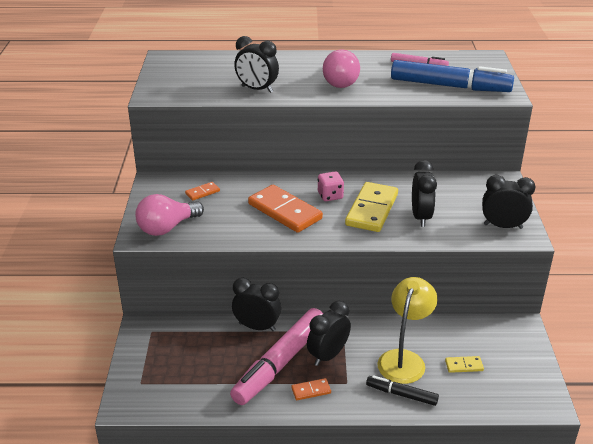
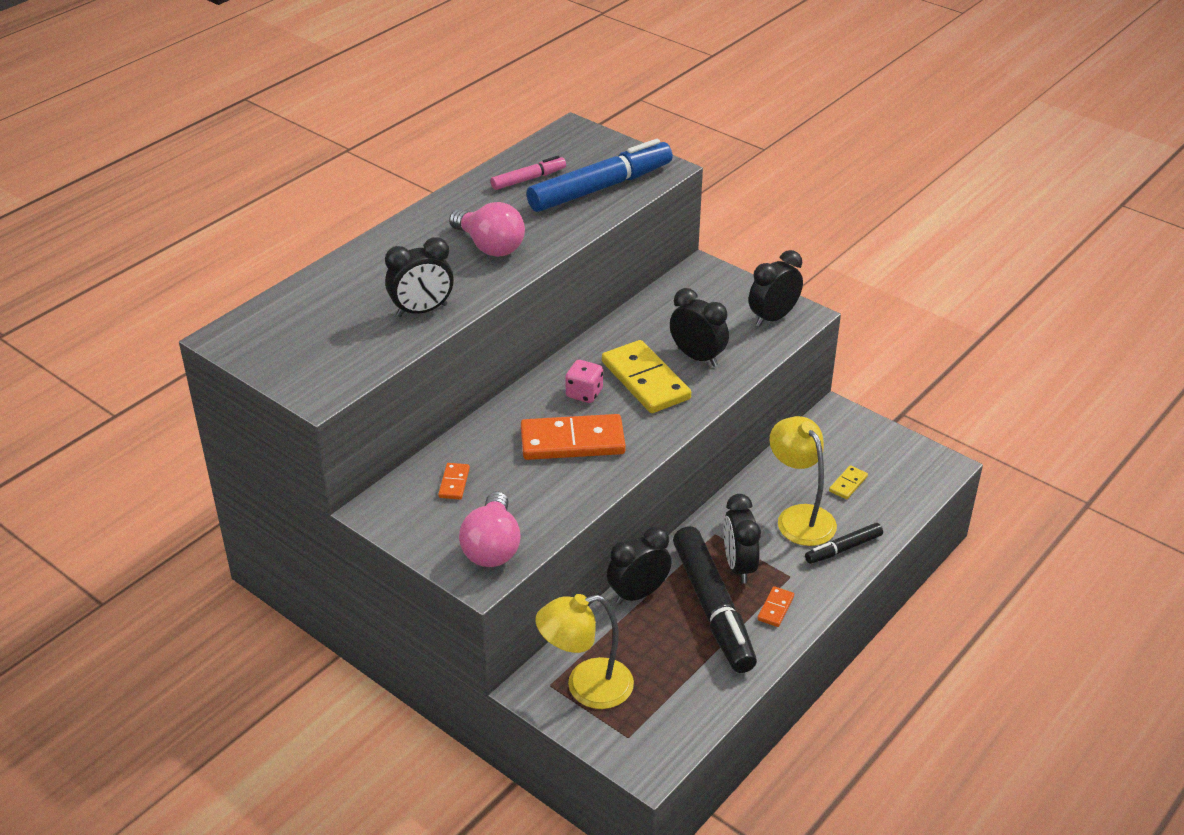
camera: 50 degrees left, 5 degrees up
(163, 346) = (586, 687): none -> yellow lamp
(280, 363) = (712, 608): pink marker -> black marker

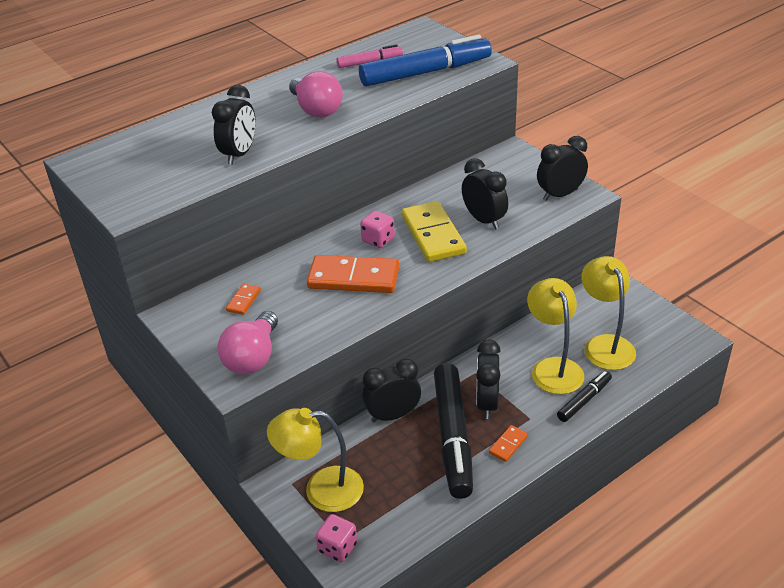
camera: 15 degrees right, 0 degrees up
(422, 311) = (239, 154): black clock -> black clock turned 60 degrees counterclockwise
(626, 745) = (337, 547): none -> pink dice
(843, 548) = (584, 400): black marker -> black marker turned 150 degrees clockwise
(848, 484) = (605, 345): yellow domino -> yellow lamp

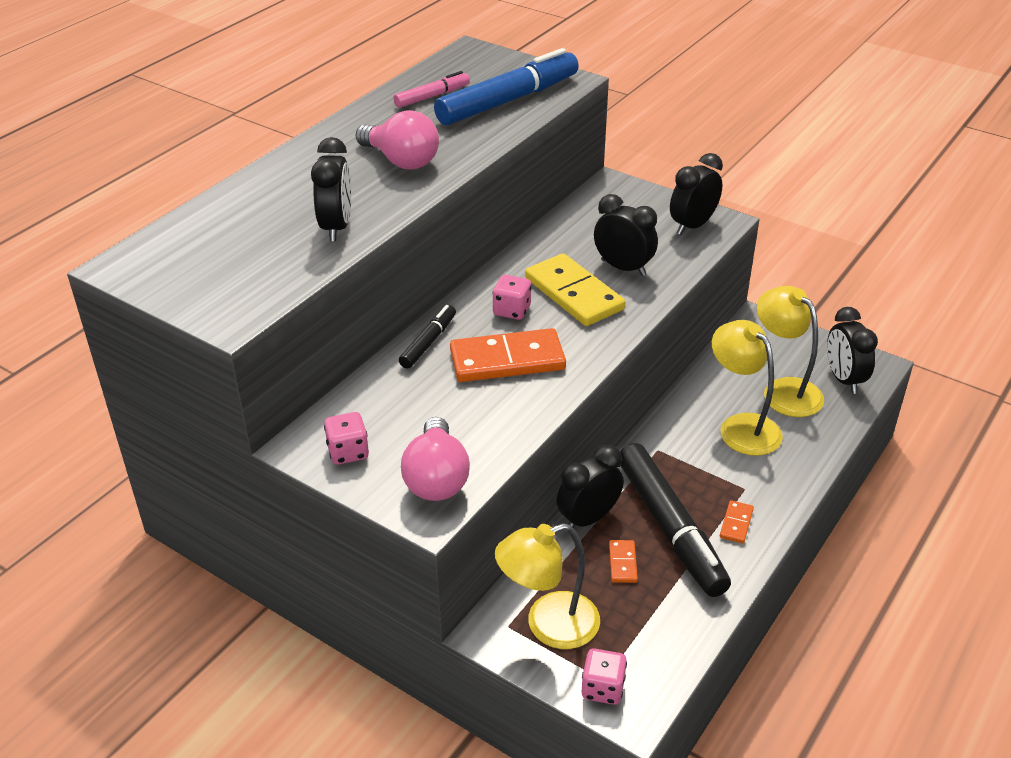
camera: 20 degrees left, 0 degrees up
(201, 325) = (348, 452): none -> pink dice
(243, 300) = (385, 411): orange domino -> orange domino (623, 563)
(487, 403) = (689, 482): black clock -> black clock (843, 379)
(584, 400) = (793, 456): black marker -> black marker (428, 342)

